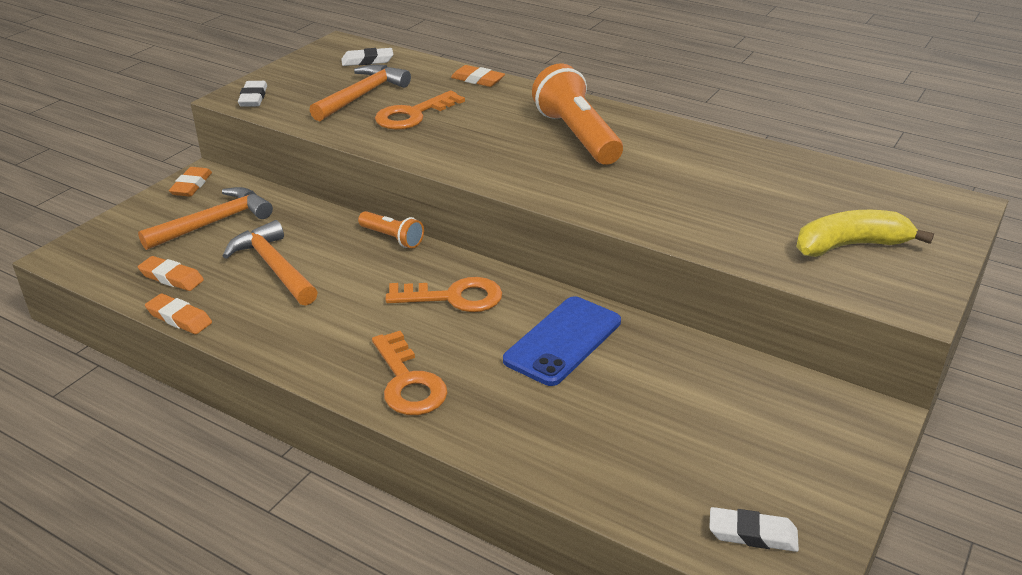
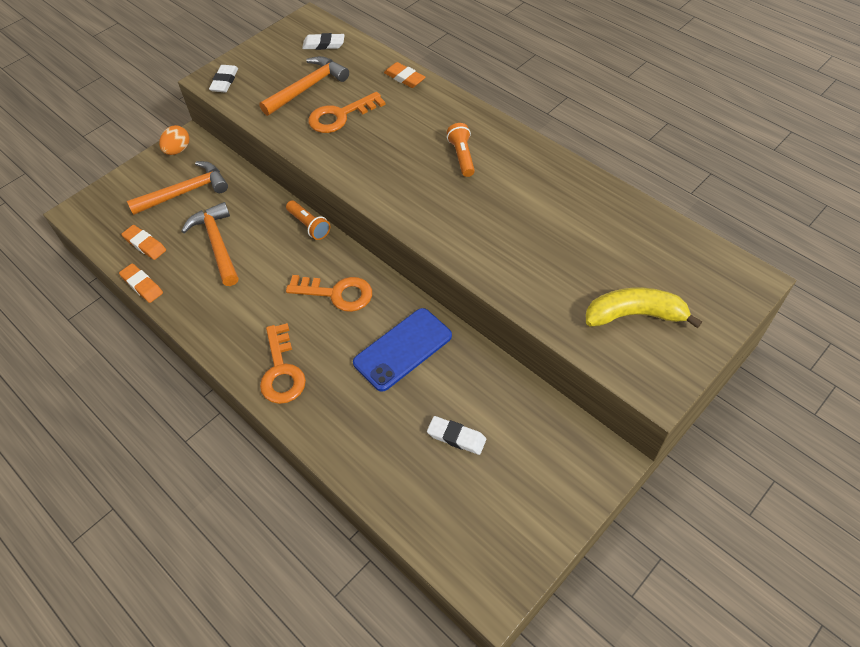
camera: 15 degrees right, 20 degrees up
(191, 185) = (178, 150): orange eraser -> orange egg
(577, 135) = (462, 156): orange flashlight -> orange flashlight, size x0.52
(752, 534) = (475, 550): white eraser -> white eraser (456, 437)

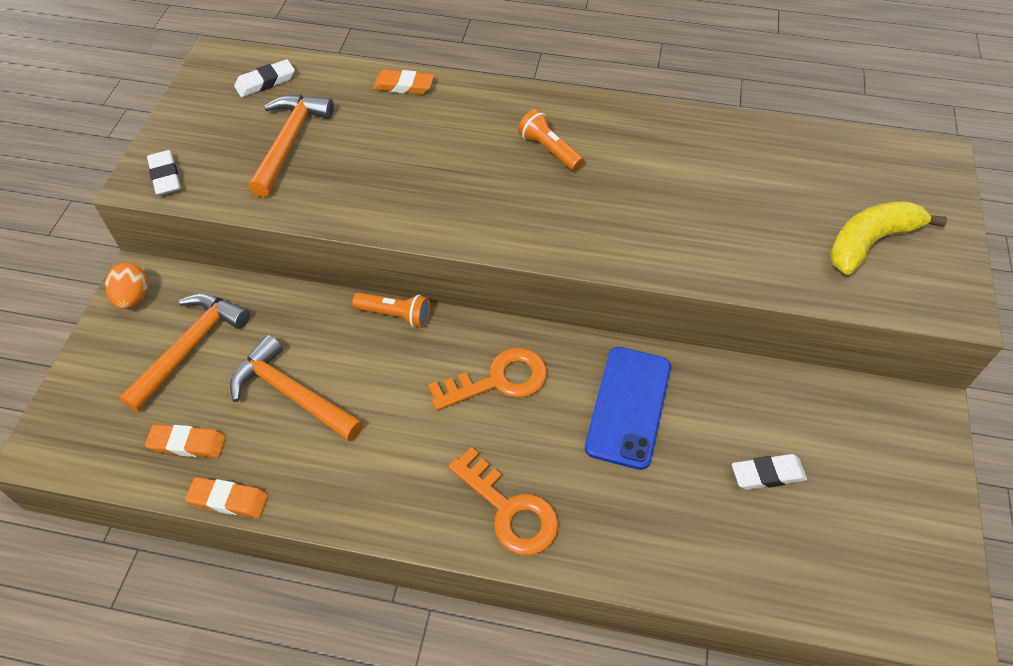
camera: 35 degrees left, 0 degrees up
(340, 116) = (363, 160): orange key -> none

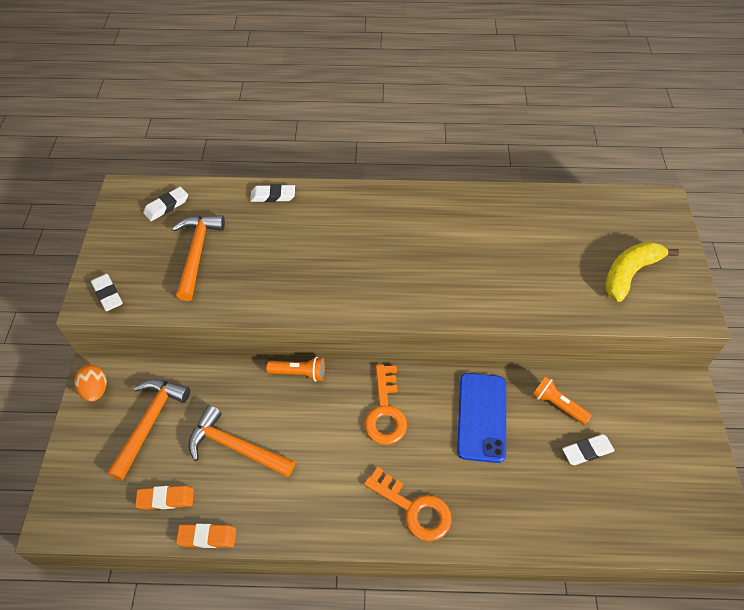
camera: 10 degrees left, 0 degrees up
(404, 86) = (273, 196): orange eraser -> white eraser
(498, 380) = (385, 412): orange key -> orange key turned 120 degrees clockwise
(549, 150) = (392, 233): orange flashlight -> orange flashlight (557, 405)

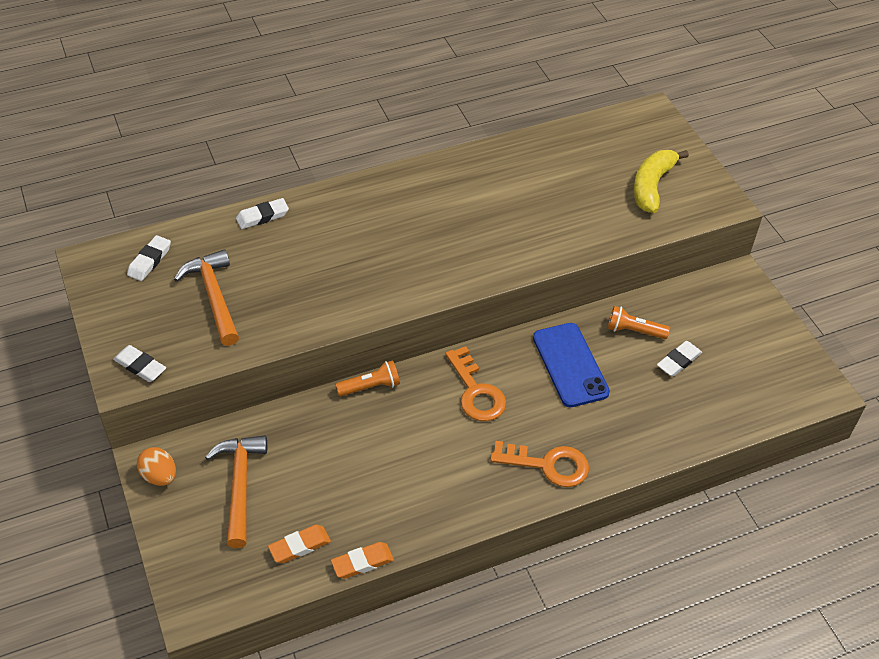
camera: 25 degrees left, 5 degrees down
(236, 447) = (344, 475): orange hammer -> none

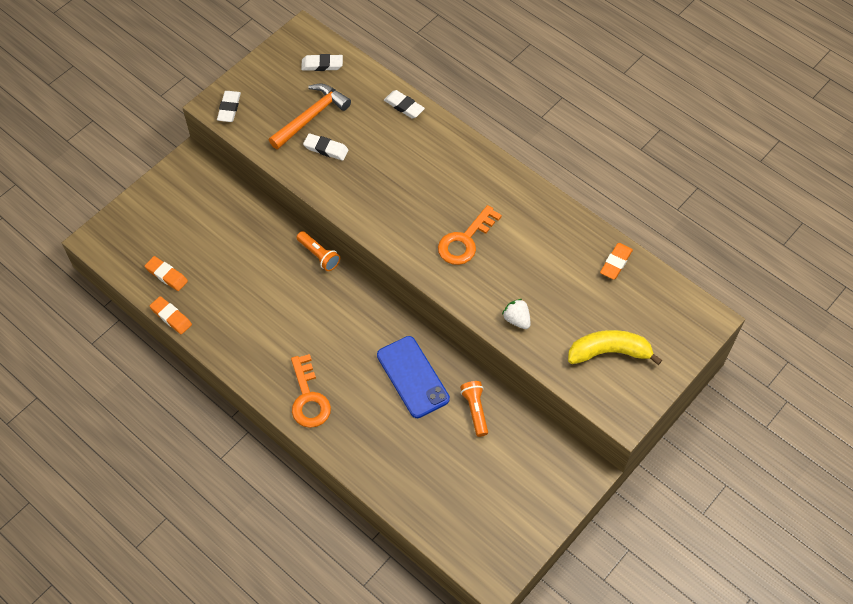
camera: 65 degrees right, 10 degrees up
(159, 476) = (182, 172): orange egg -> none
(240, 486) = (196, 219): orange hammer -> none
(476, 392) = (351, 324): orange key -> orange key (465, 241)
(558, 143) = (615, 263): none -> orange eraser
(570, 365) = (412, 377): blue phone -> blue phone turned 75 degrees counterclockwise
(580, 234) = (516, 319): none -> white strawberry
(678, 361) = (461, 454): white eraser -> white eraser (326, 149)

